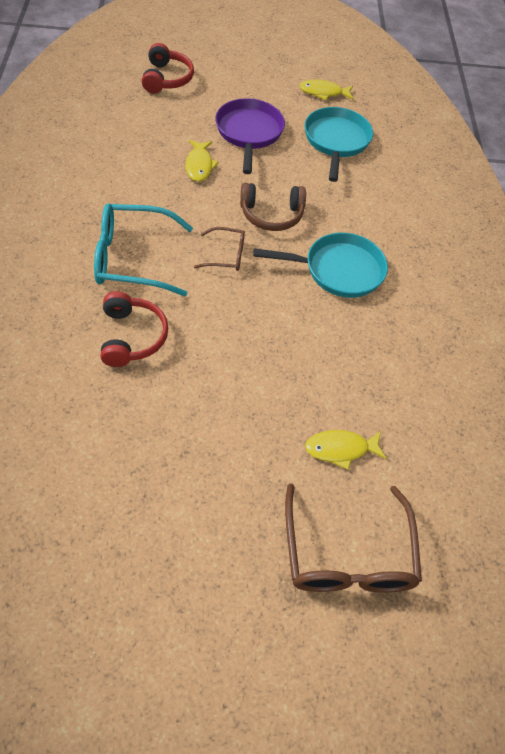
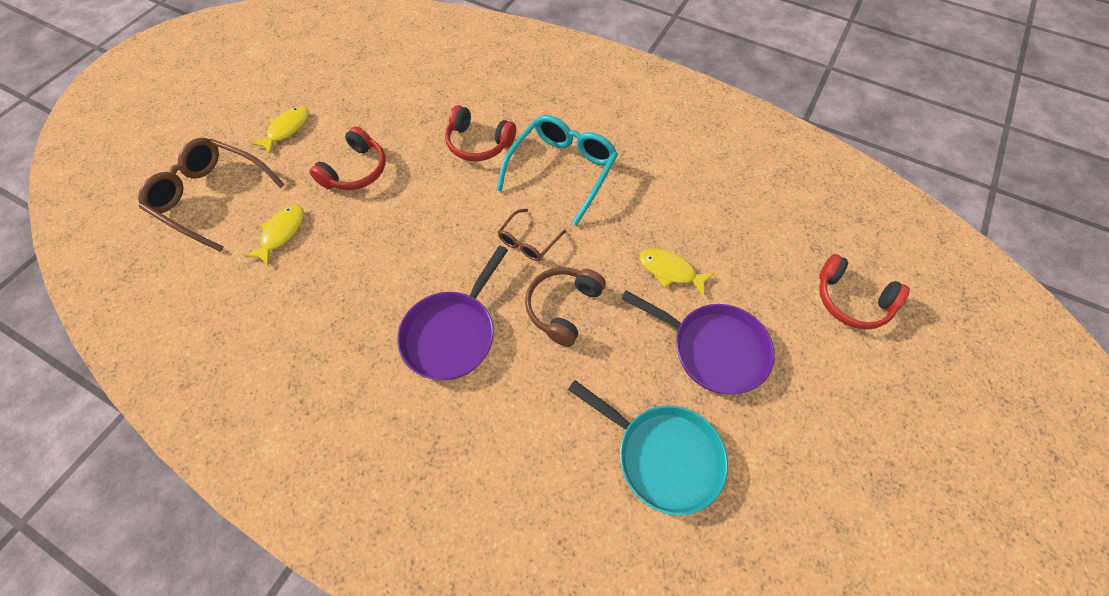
camera: 125 degrees right, 5 degrees up
(228, 429) = (356, 171): none -> red headphones
(323, 92) = (782, 502): yellow fish -> yellow fish (287, 129)
(338, 270) = (452, 333): turquoise pan -> purple pan

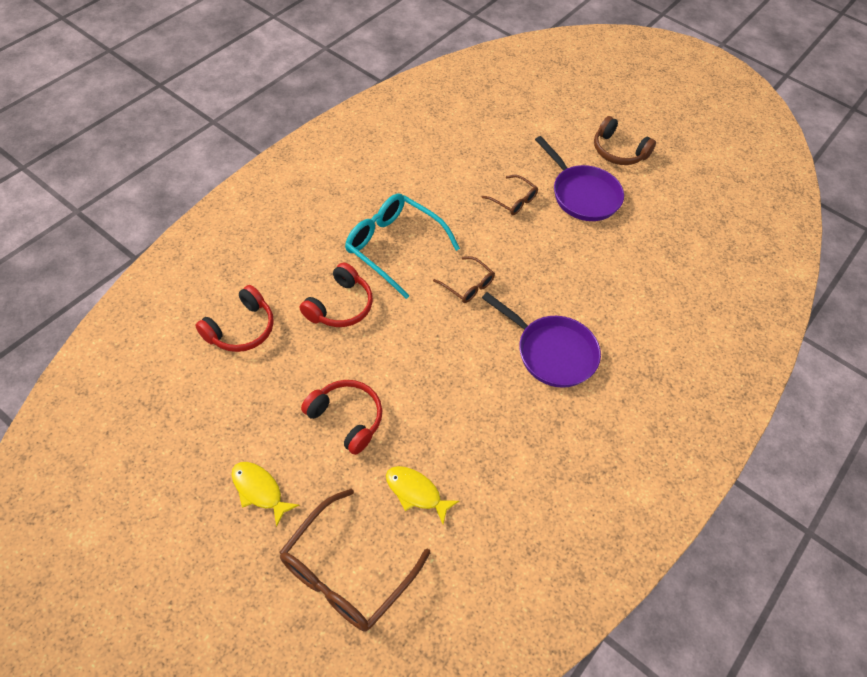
camera: 85 degrees left, 5 degrees down
(563, 307) = (537, 273): brown headphones -> brown headphones (618, 151)
(662, 455) = (658, 241): turquoise pan -> none
(670, 271) = (513, 200): yellow fish -> brown glasses
(713, 349) = (582, 194): purple pan -> purple pan turned 105 degrees clockwise
(851, 300) = (553, 113): red headphones -> red headphones (241, 329)

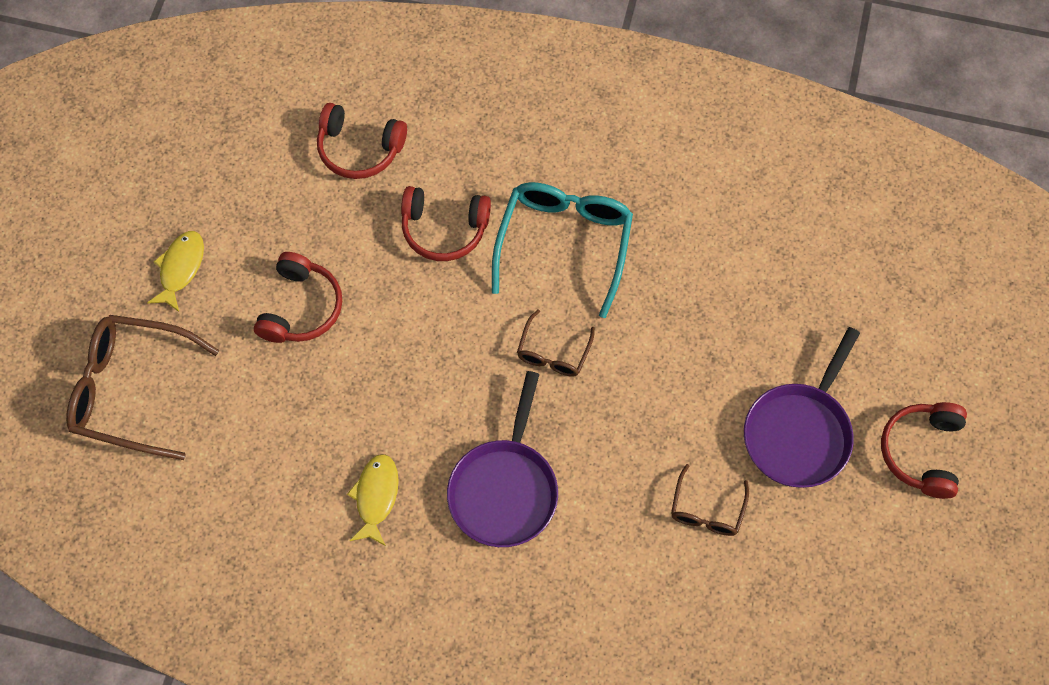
camera: 70 degrees right, 10 degrees up
(416, 492) = (246, 417): yellow fish -> yellow fish (376, 497)
(513, 200) = (731, 349): brown glasses -> brown glasses (707, 510)
(618, 151) = (922, 452): brown headphones -> red headphones

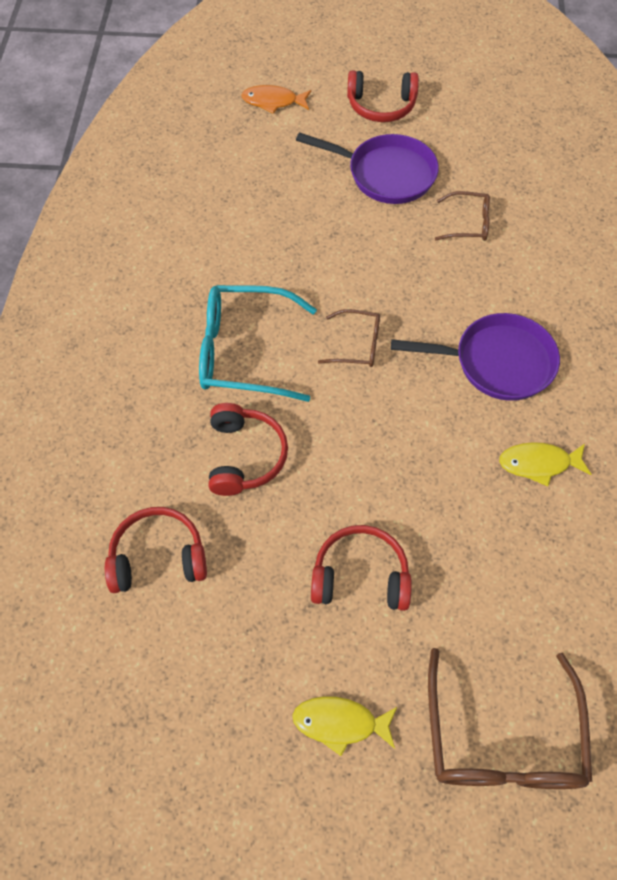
camera: 100 degrees left, 5 degrees down
(359, 149) = (158, 557): red headphones -> red headphones turned 105 degrees counterclockwise
(940, 324) = (273, 101): none -> orange fish

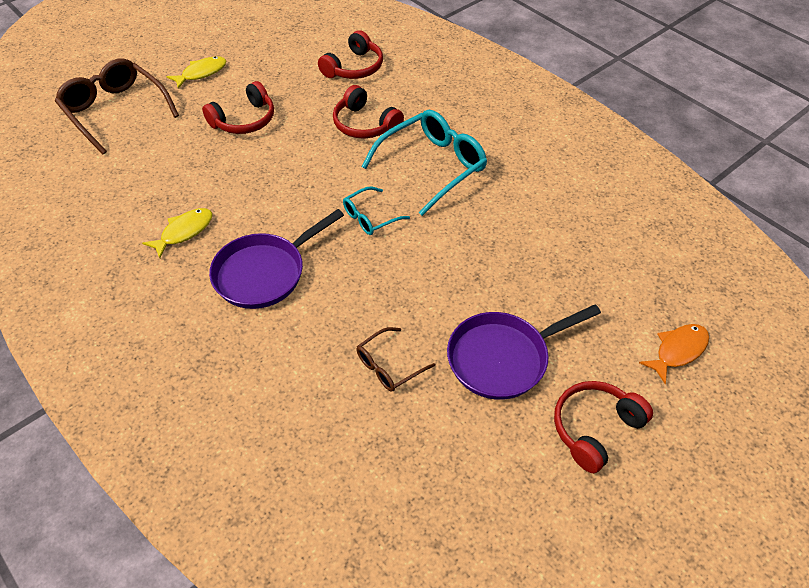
camera: 135 degrees right, 10 degrees down
(357, 345) = (370, 217): brown glasses -> turquoise glasses

